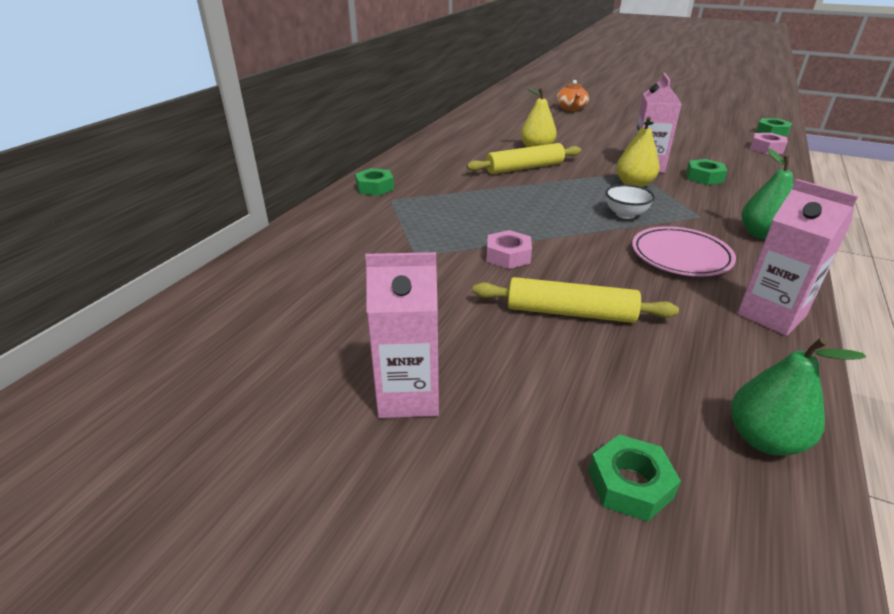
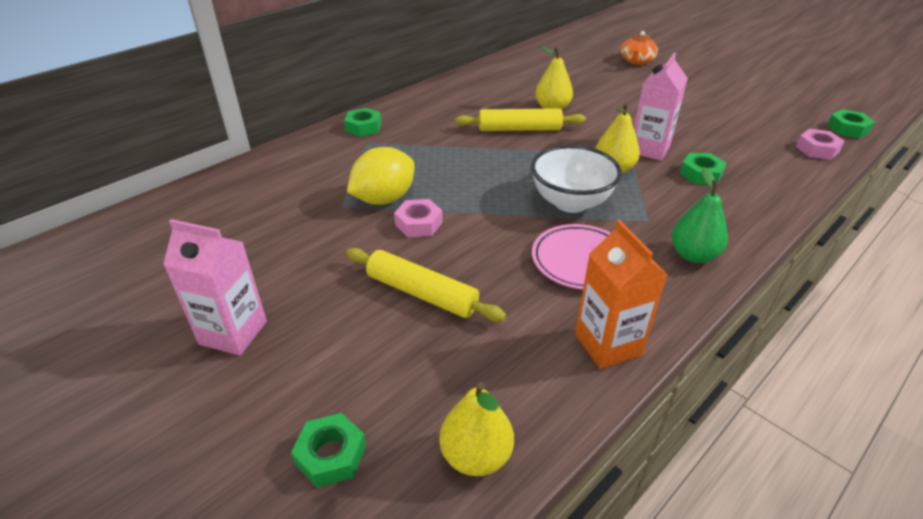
camera: 20 degrees right, 5 degrees up
(454, 242) = (384, 199): none -> yellow lemon
(625, 214) = (570, 202): white bowl -> white bowl, size x1.78
(764, 439) = (476, 456): green pear -> yellow pear
(771, 315) = (608, 344): pink carton -> orange carton

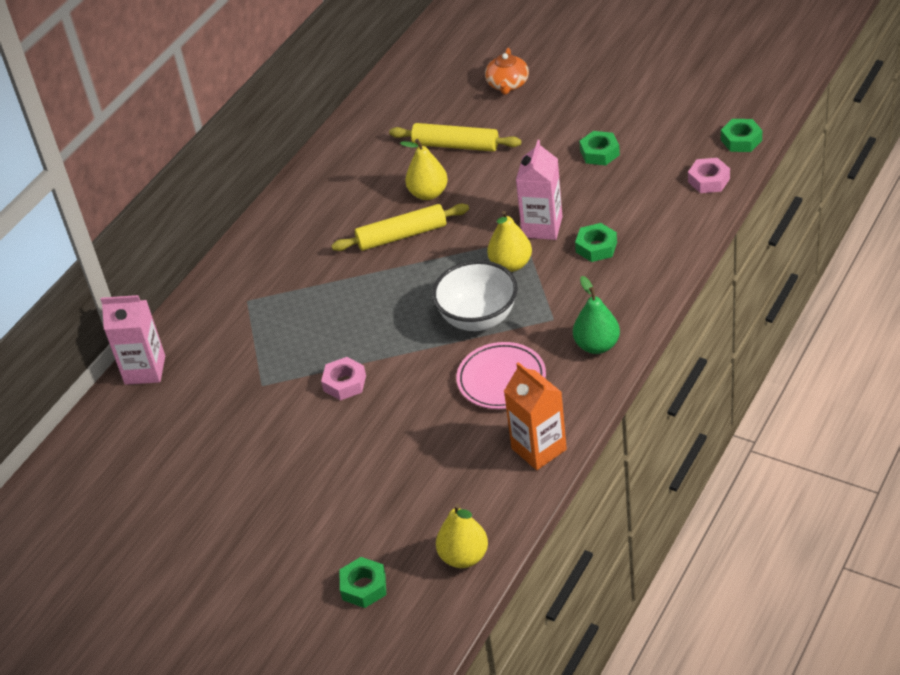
camera: 10 degrees left, 5 degrees up
(233, 333) = (238, 528): pink carton -> pink carton (145, 370)
(363, 127) = (233, 280): green nut -> green nut (599, 153)
(384, 199) = (299, 365): yellow lemon -> none
(421, 293) = (376, 450): yellow rolling pin -> yellow rolling pin (455, 145)

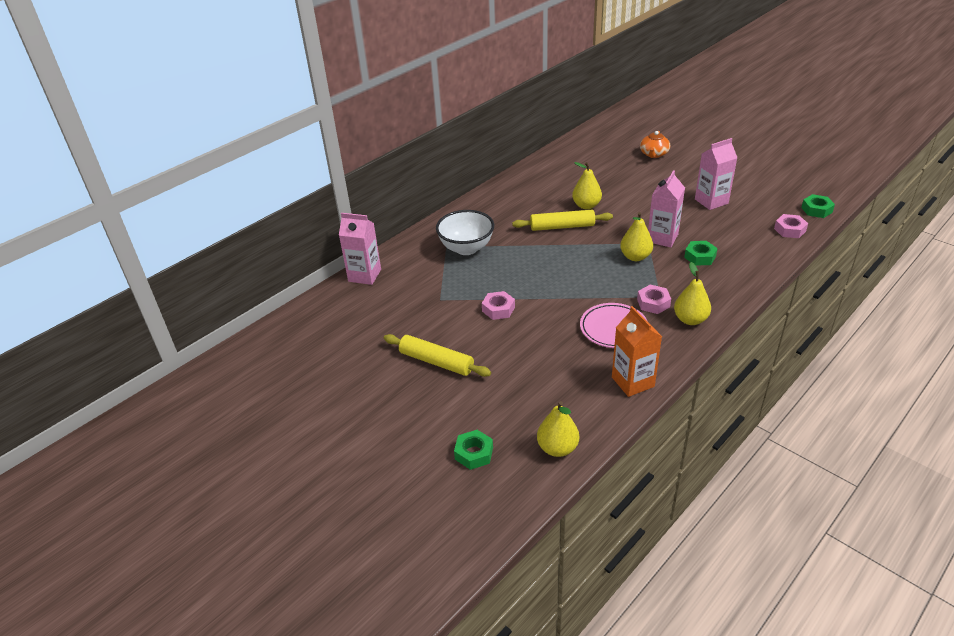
camera: 10 degrees right, 5 degrees down
(455, 145) = (611, 182): yellow rolling pin -> yellow rolling pin (436, 362)
(478, 318) = (604, 286): white bowl -> white bowl (466, 248)
(546, 331) = (653, 303): none -> pink nut
(597, 345) = (690, 319): green pear -> yellow pear
(599, 153) = (711, 201): green nut -> pink carton

